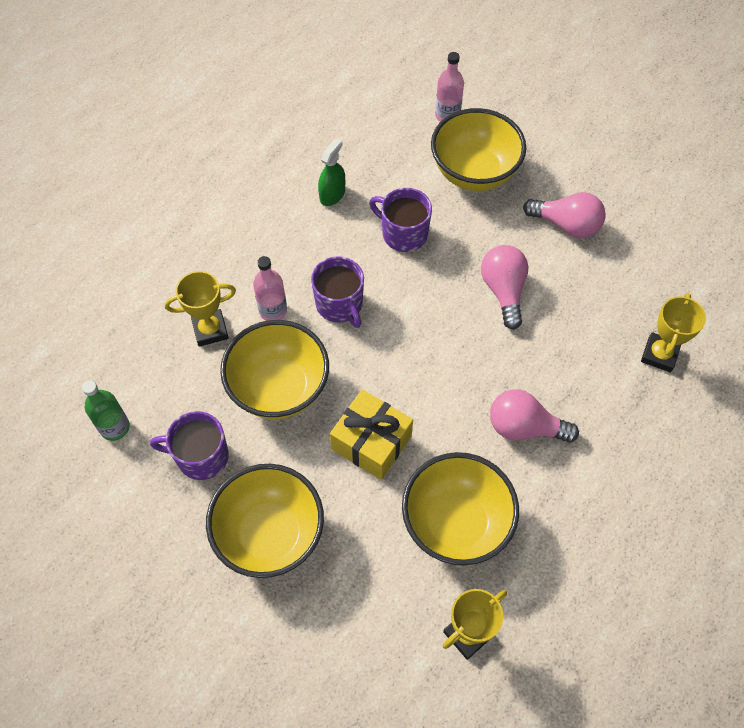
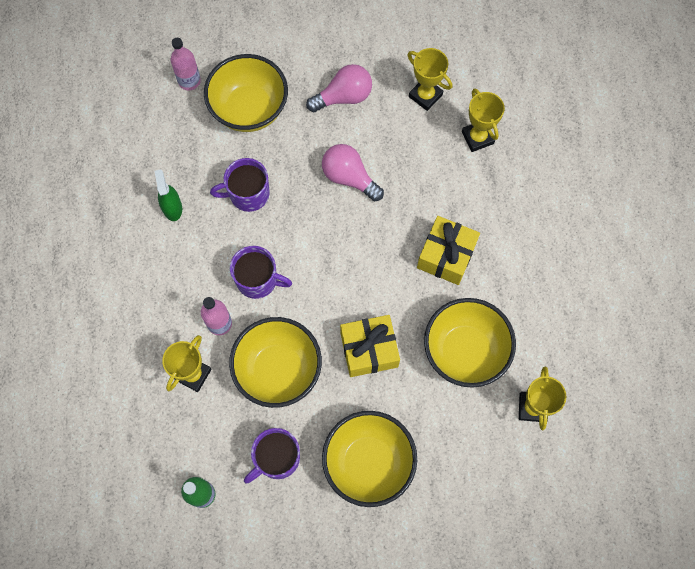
camera: 45 degrees left, 10 degrees up
(524, 427) = (446, 256): pink light bulb -> yellow gift
(644, 281) = (425, 95): none -> yellow trophy

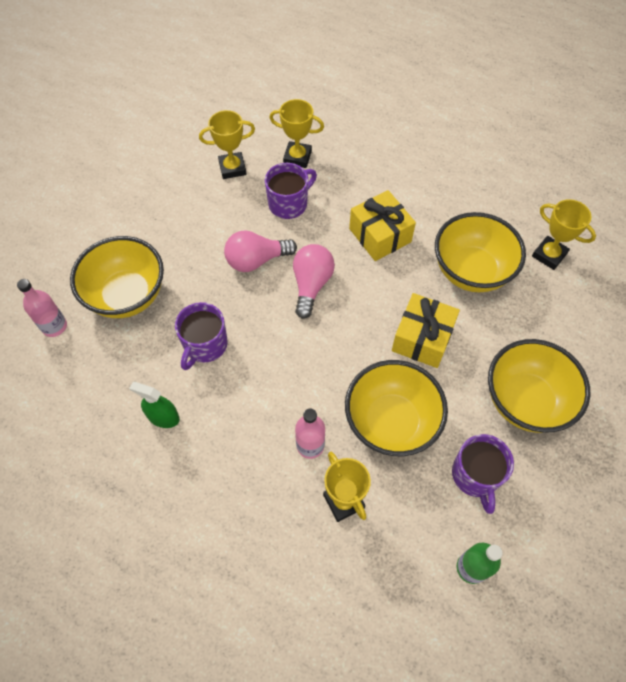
camera: 55 degrees left, 10 degrees down
(258, 280) = (293, 386): purple mug -> purple mug (289, 203)
(343, 97) = (182, 221): pink light bulb -> pink light bulb (311, 285)

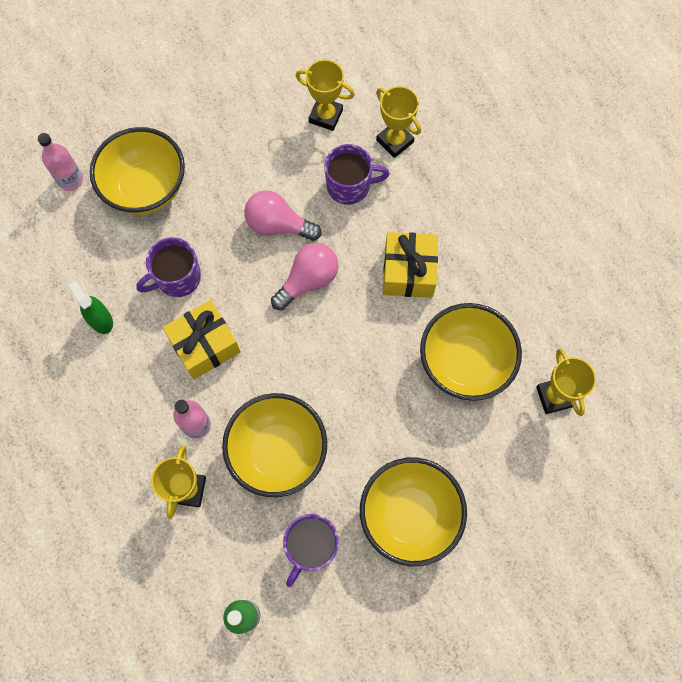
camera: 35 degrees right, 10 degrees up
(422, 338) = (365, 397): yellow gift -> yellow gift (205, 345)

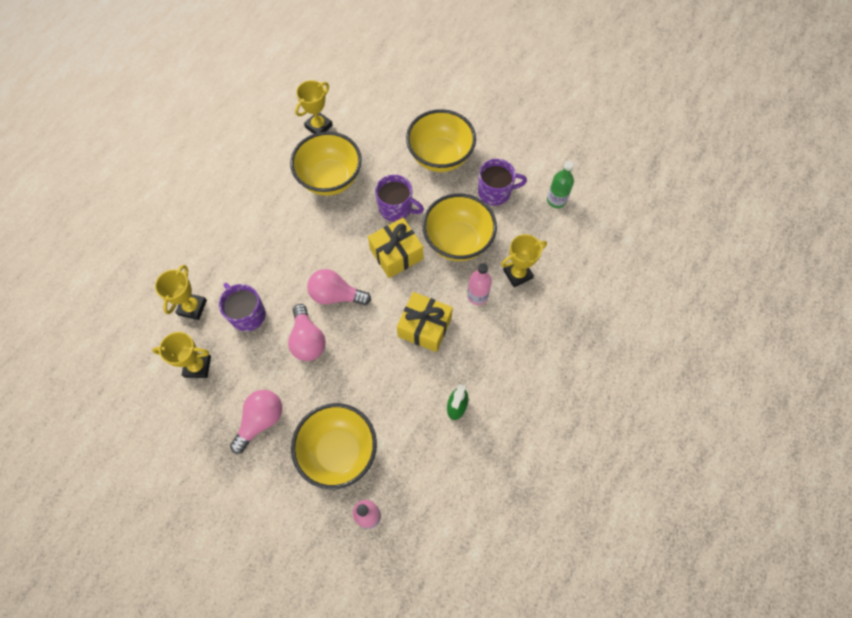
camera: 125 degrees left, 5 degrees down
(177, 278) = (391, 378): purple mug -> purple mug (396, 208)
(228, 141) = (261, 421): none -> pink light bulb
(325, 116) = (197, 366): yellow trophy -> yellow trophy turned 75 degrees counterclockwise
(408, 272) = (289, 241): yellow gift -> yellow gift (396, 254)

